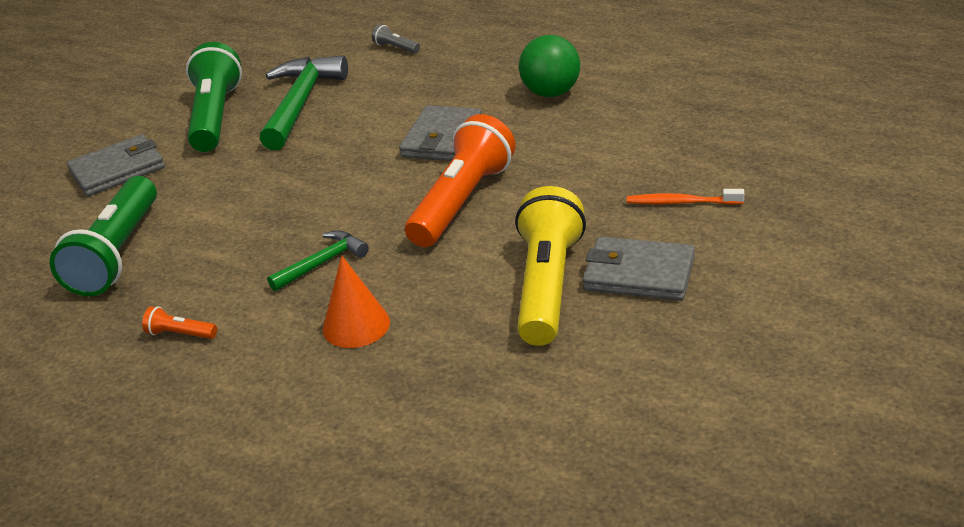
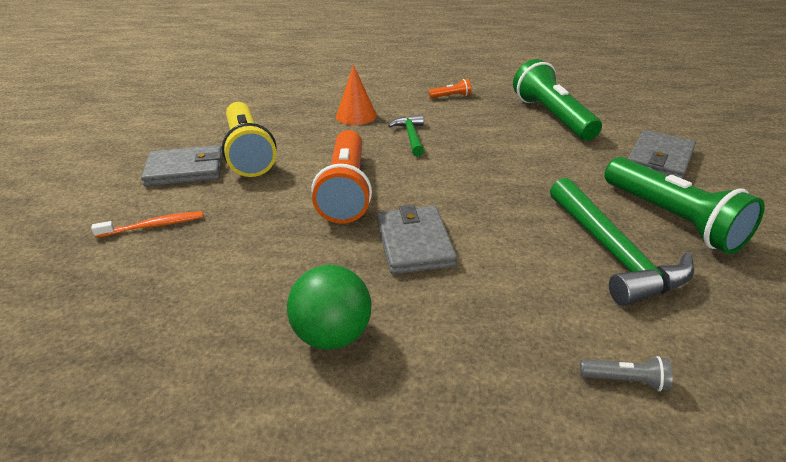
camera: 150 degrees right, 0 degrees up
(322, 263) = (411, 136): green hammer -> green hammer turned 150 degrees clockwise

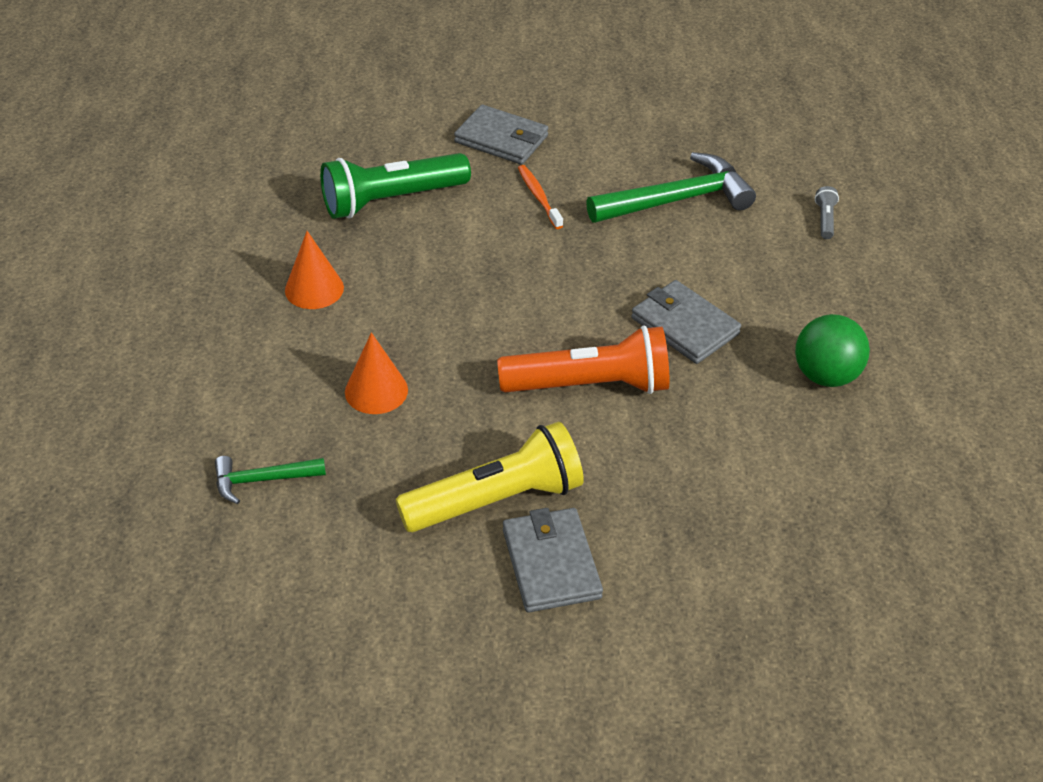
camera: 95 degrees left, 10 degrees up
(153, 226) = (690, 558): orange toothbrush -> orange toothbrush (539, 197)
(411, 136) = (446, 330): green hammer -> green hammer (262, 480)
(414, 243) = (684, 326): grey wallet -> grey wallet turned 60 degrees clockwise
(451, 96) = (314, 289): orange flashlight -> orange cone
(672, 220) = (618, 156): green flashlight -> none

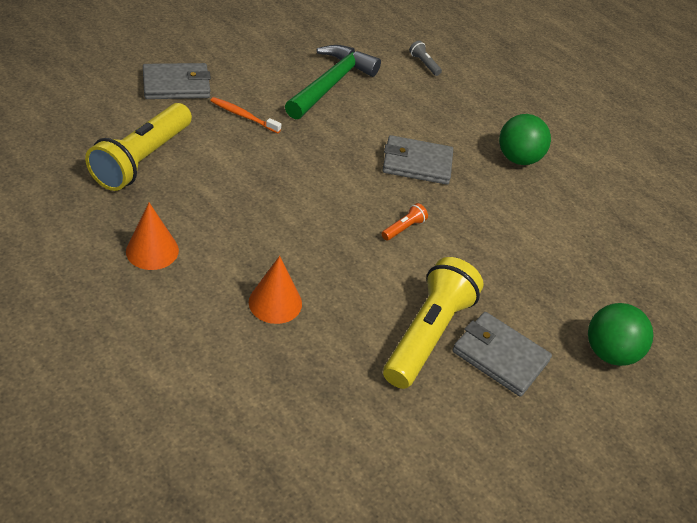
camera: 45 degrees left, 0 degrees up
(262, 480) = (264, 412): green hammer -> none
(391, 200) = (142, 159): green flashlight -> yellow flashlight
(590, 385) = (404, 228): orange flashlight -> orange flashlight, size x0.40
(688, 633) = (609, 352): none -> green ball

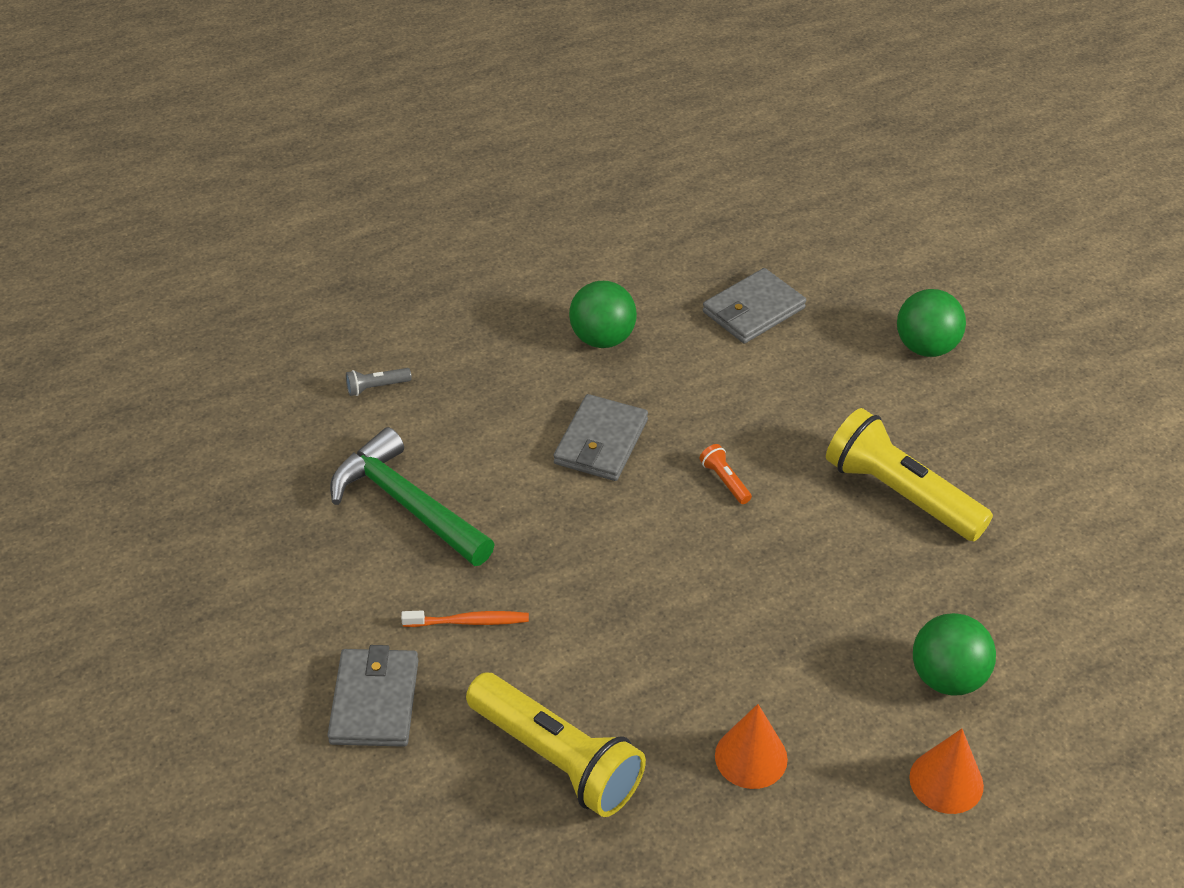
camera: 70 degrees left, 0 degrees up
(241, 365) = (947, 678): none -> green ball
(243, 116) = (469, 621): orange toothbrush -> orange toothbrush turned 135 degrees counterclockwise
(275, 302) = (848, 631): orange cone -> orange cone (946, 781)
(500, 356) = (932, 438): grey wallet -> grey wallet (753, 310)

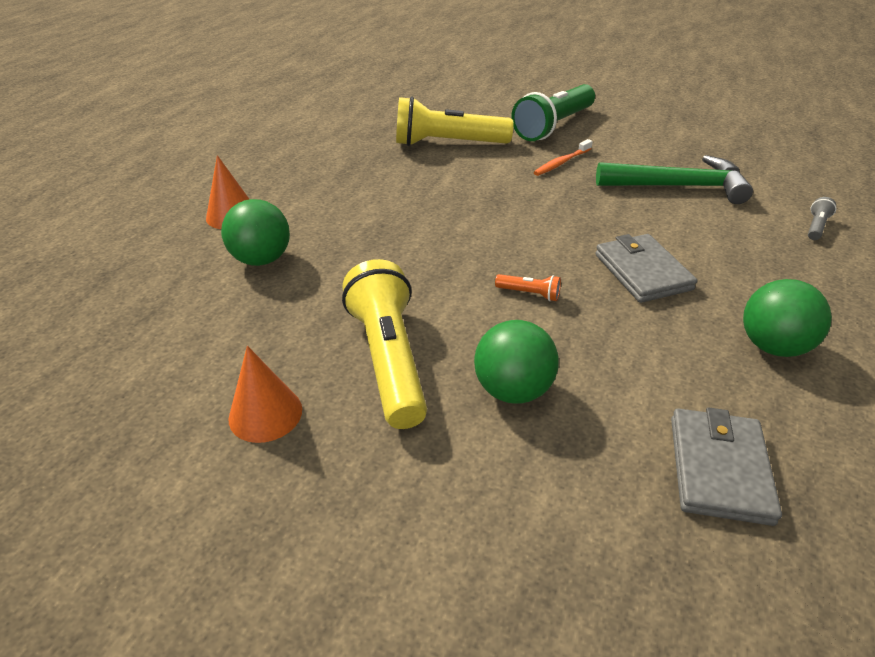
camera: 140 degrees right, 5 degrees down
(374, 701) = (553, 126): grey wallet -> green flashlight
(751, 757) = (353, 180): orange cone -> orange cone (265, 413)
(900, 494) = (388, 358): yellow flashlight -> yellow flashlight turned 105 degrees counterclockwise
(926, 347) = (503, 551): green ball -> green ball (512, 390)

